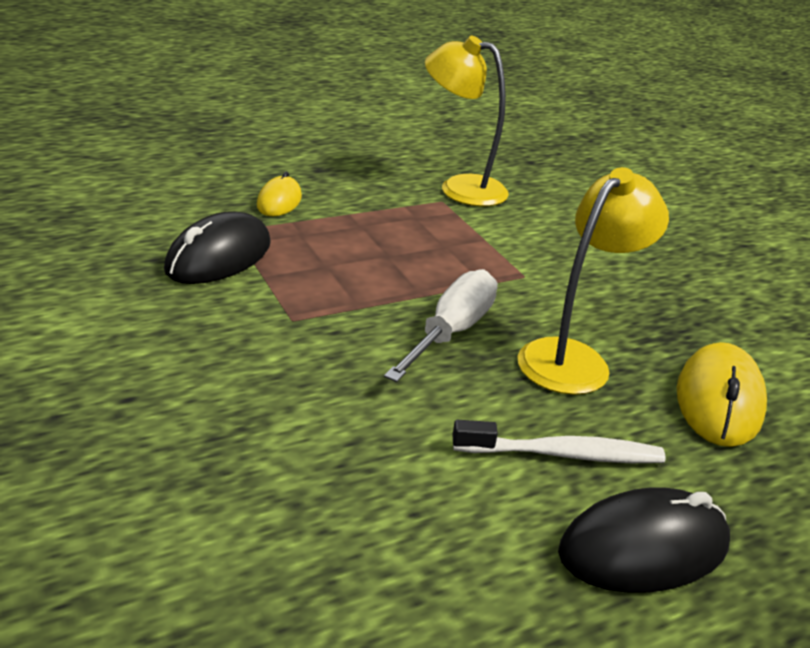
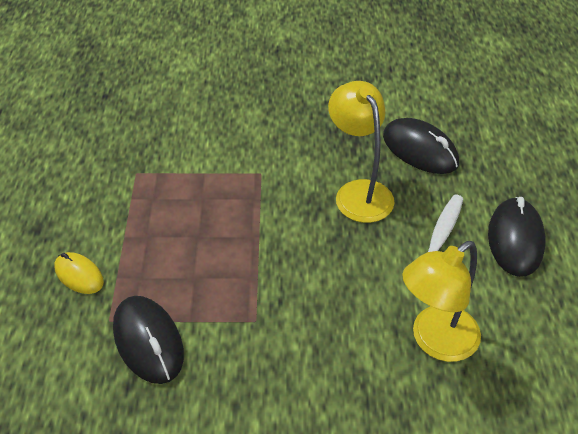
camera: 60 degrees left, 15 degrees up
(451, 332) = (308, 239): white screwdriver -> none
(460, 188) = (122, 154): yellow lamp -> yellow lamp (435, 341)
(718, 401) = (420, 150): yellow mouse -> black mouse

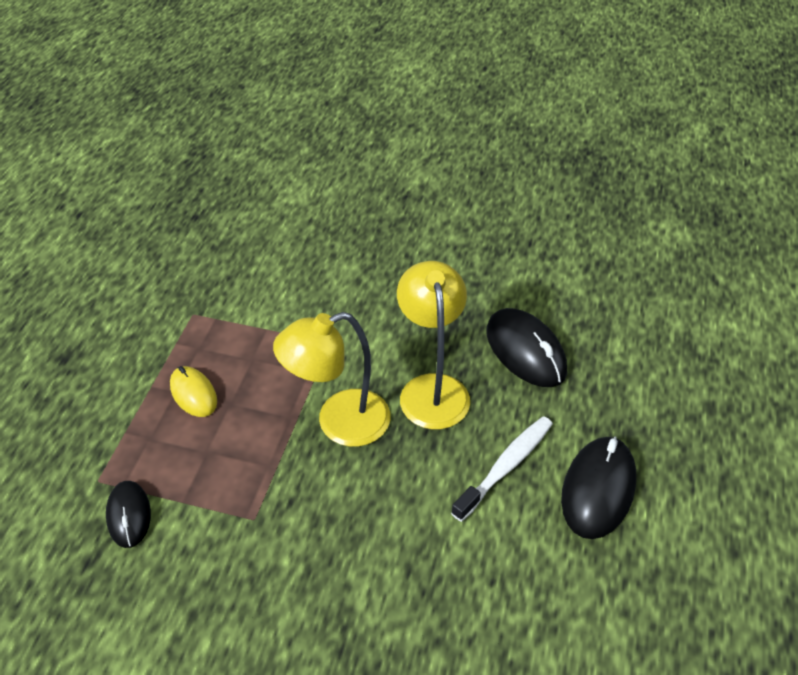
camera: 15 degrees right, 0 degrees up
(79, 275) = (87, 420): yellow mouse -> yellow mouse (193, 394)
(148, 341) = (129, 515): black mouse -> black mouse, size x0.62
(435, 341) = (450, 595): yellow lamp -> yellow lamp (339, 423)

